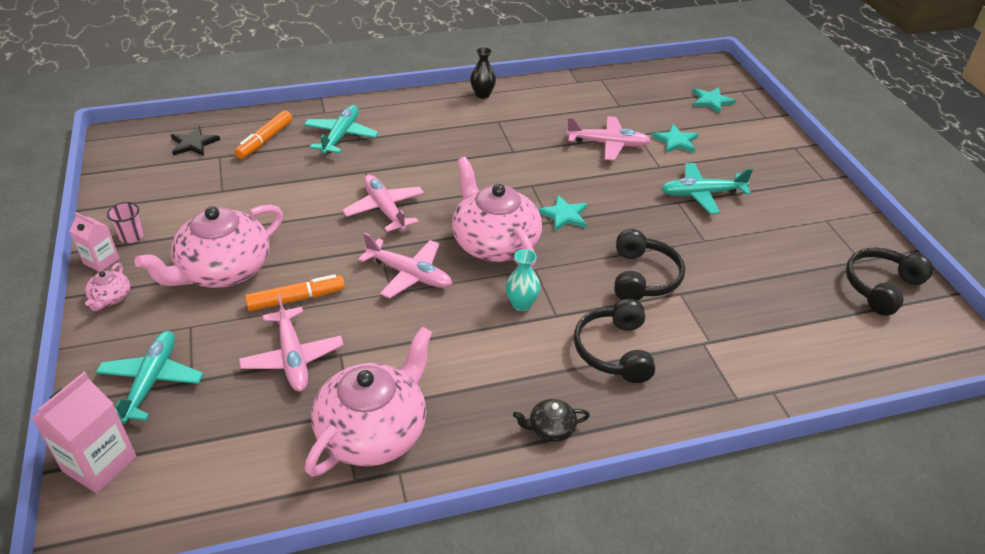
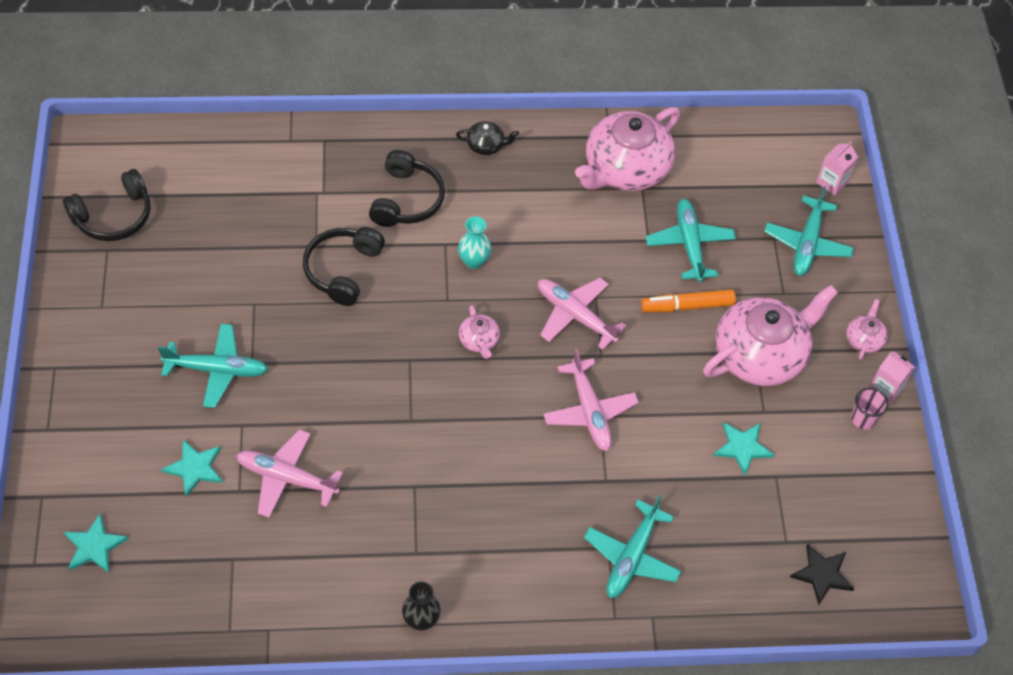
camera: 170 degrees left, 15 degrees up
(99, 464) = (832, 182): pink carton -> pink carton, size x0.61
(265, 140) = (730, 565): orange marker -> none
(292, 357) = (689, 245): pink plane -> turquoise plane
(494, 243) = (479, 340): pink teapot -> pink teapot, size x0.43
(564, 215) = (390, 366): turquoise star -> turquoise star (742, 447)

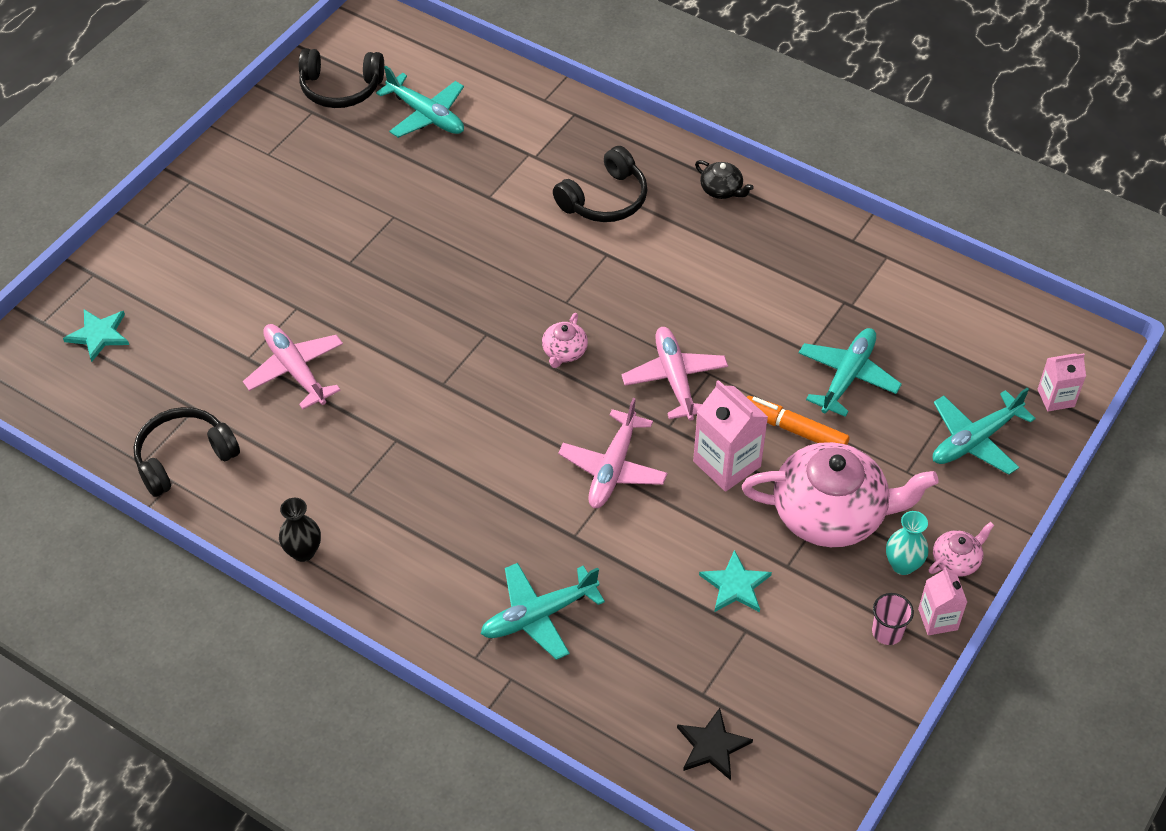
camera: 40 degrees right, 5 degrees down
(195, 468) = (229, 320): turquoise star -> none
(216, 370) = (315, 252): turquoise plane -> turquoise plane (426, 115)
(343, 270) = (494, 229): black headphones -> black headphones (184, 458)
(474, 261) = (620, 282): turquoise vase -> turquoise vase (903, 565)
(625, 169) = (842, 277): pink teapot -> none
(663, 360) = (727, 464): none -> pink carton

